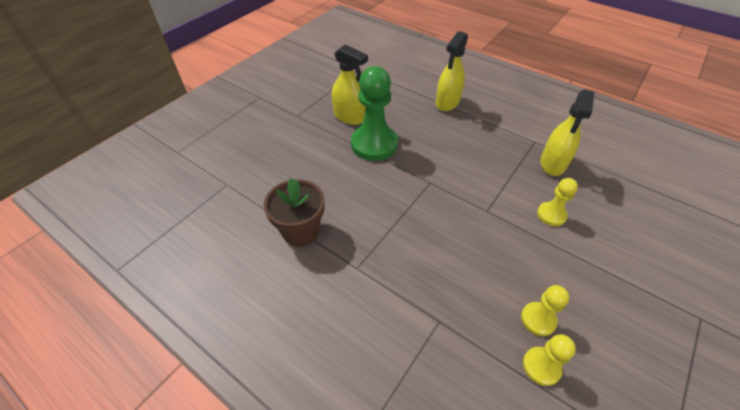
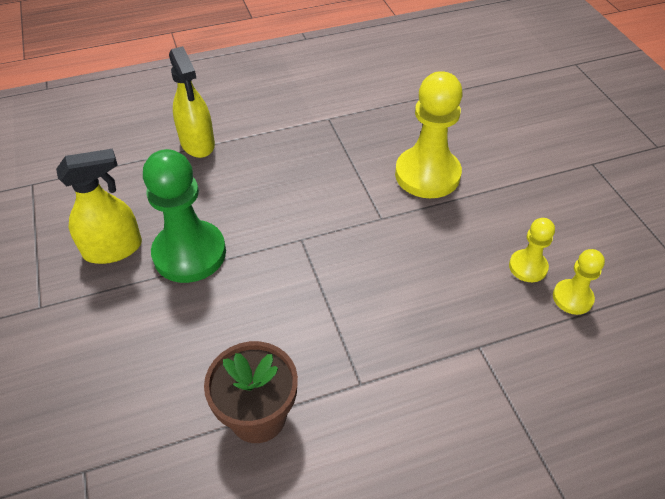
camera: 55 degrees left, 0 degrees up
(551, 215) = (427, 175): yellow pawn -> yellow pawn, size x1.95
(553, 163) = (369, 128): yellow spray bottle -> none

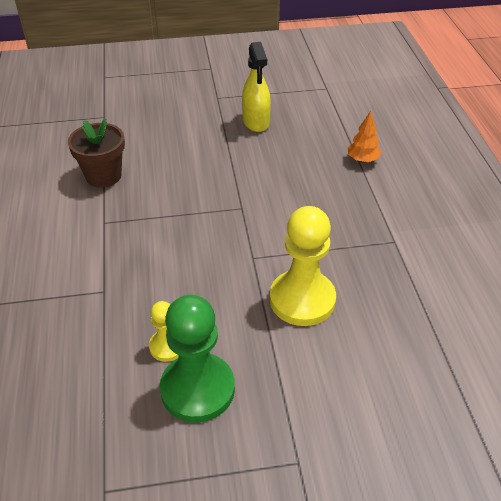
camera: 100 degrees right, 5 degrees down
(189, 253) = (242, 153): green pawn -> green pawn (197, 389)
(197, 143) = (362, 160): yellow spray bottle -> orange tree
(572, 298) = (122, 369): yellow pawn -> none

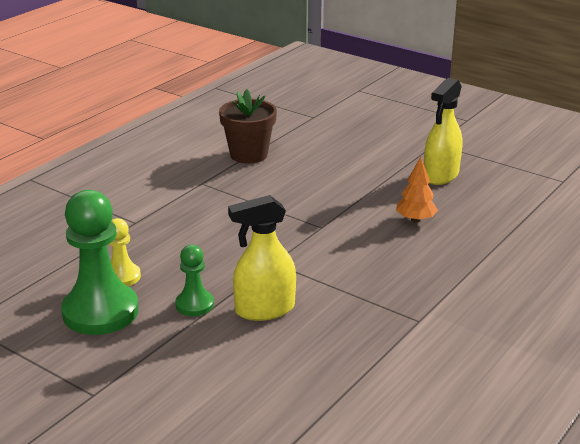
camera: 45 degrees right, 15 degrees down
(253, 330) = (194, 305): none -> green pawn
(302, 300) = (264, 309): yellow pawn -> yellow spray bottle
(362, 160) = (498, 249): orange tree -> orange tree (415, 220)

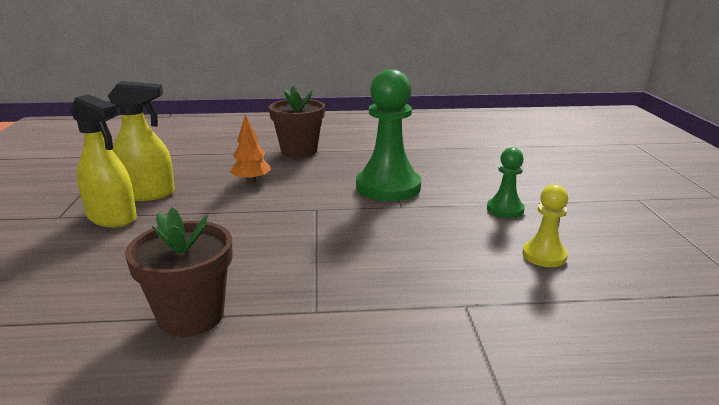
camera: 130 degrees left, 5 degrees down
(100, 312) = (592, 239): green pawn -> green pawn (388, 187)
(264, 309) = (459, 187): yellow spray bottle -> yellow spray bottle (112, 218)
(472, 268) = (299, 151): none -> brown flower pot

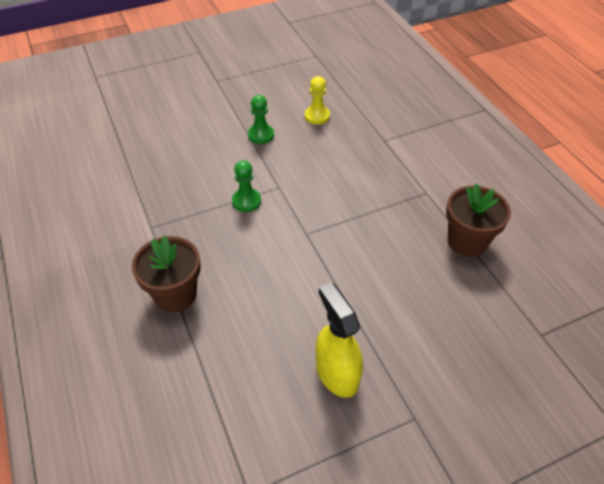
camera: 110 degrees left, 25 degrees up
(112, 218) = (393, 368): yellow spray bottle -> none
(251, 181) = (271, 300): orange tree -> none
(388, 187) = (246, 201): green pawn -> green pawn, size x0.51

